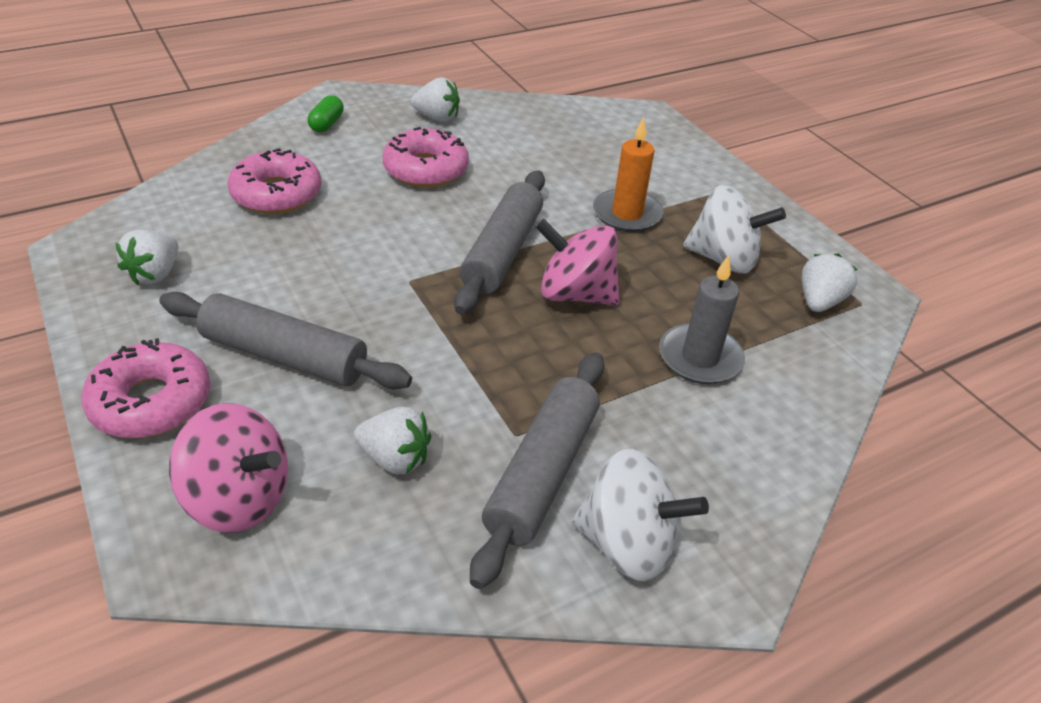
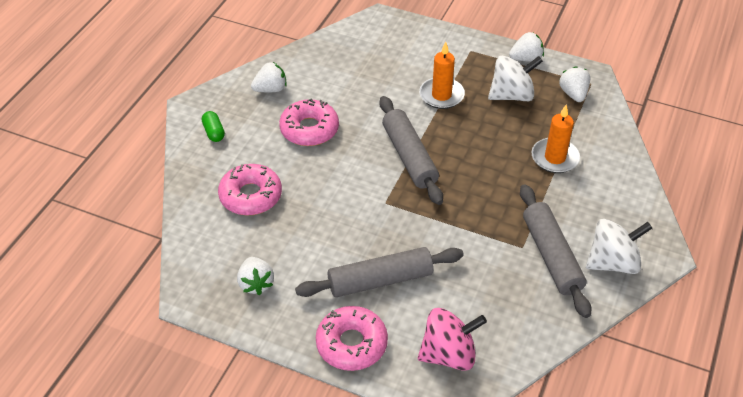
camera: 35 degrees left, 5 degrees up
(395, 458) = (488, 292): white strawberry -> white strawberry (526, 58)
(575, 294) = (469, 159): pink spinning top -> none
(700, 358) = (555, 158): grey candle -> orange candle

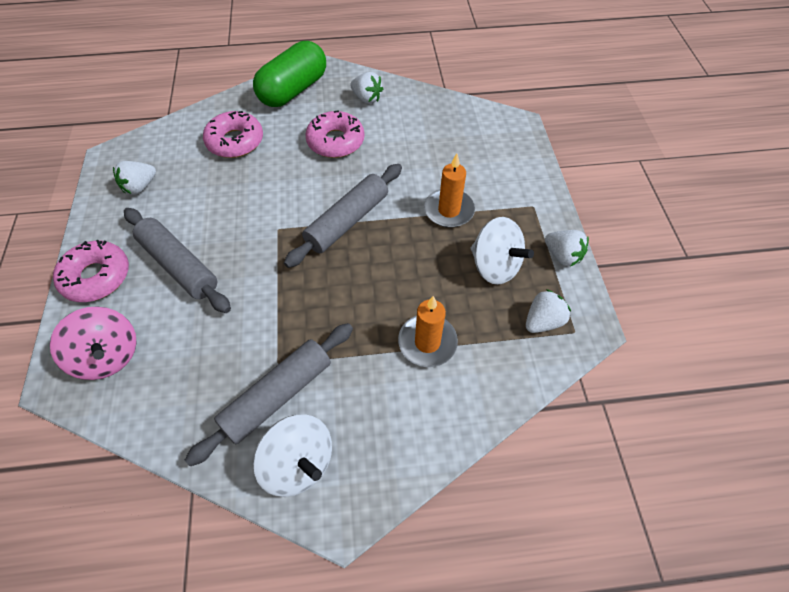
camera: 60 degrees right, 10 degrees up
(214, 132) = (293, 90): green capsule -> green capsule, size x2.46

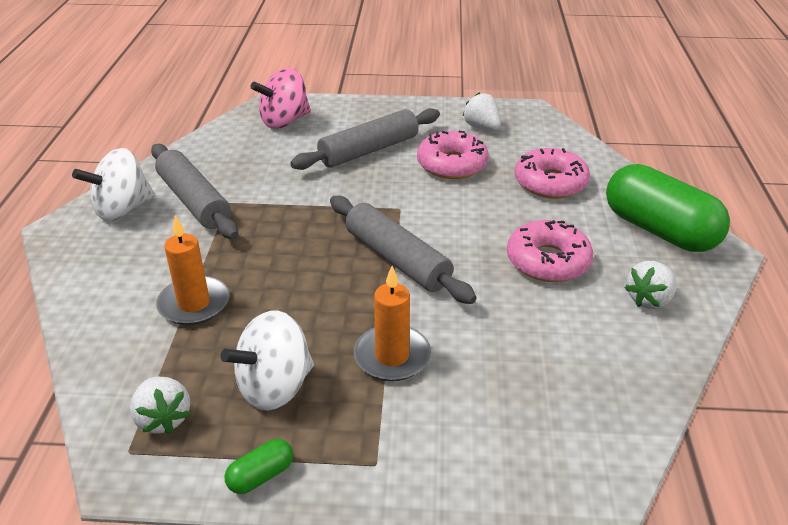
camera: 100 degrees right, 20 degrees down
(96, 277) = (371, 112): pink donut -> pink donut (452, 164)
(562, 256) = (261, 476): white strawberry -> green capsule

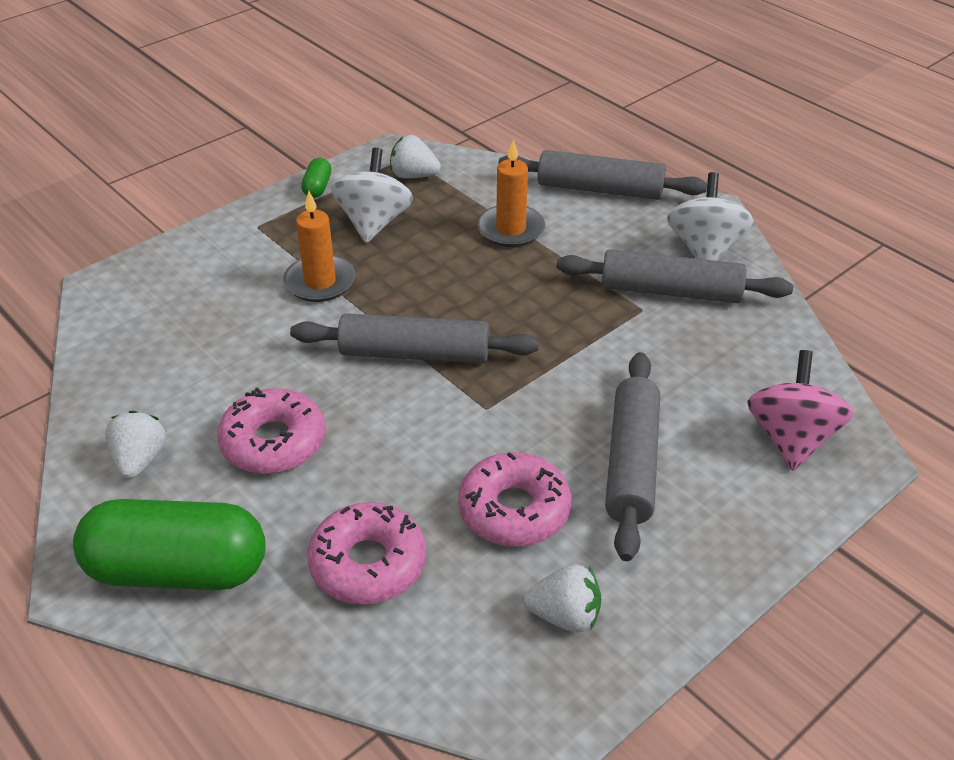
camera: 135 degrees right, 5 degrees up
(77, 292) = (600, 189): none -> grey rolling pin

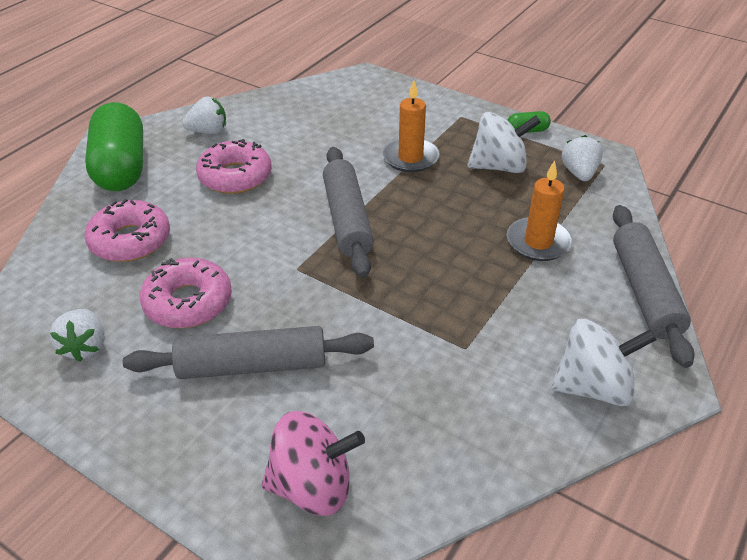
camera: 75 degrees right, 0 degrees up
(670, 291) = (504, 366): grey rolling pin -> none

